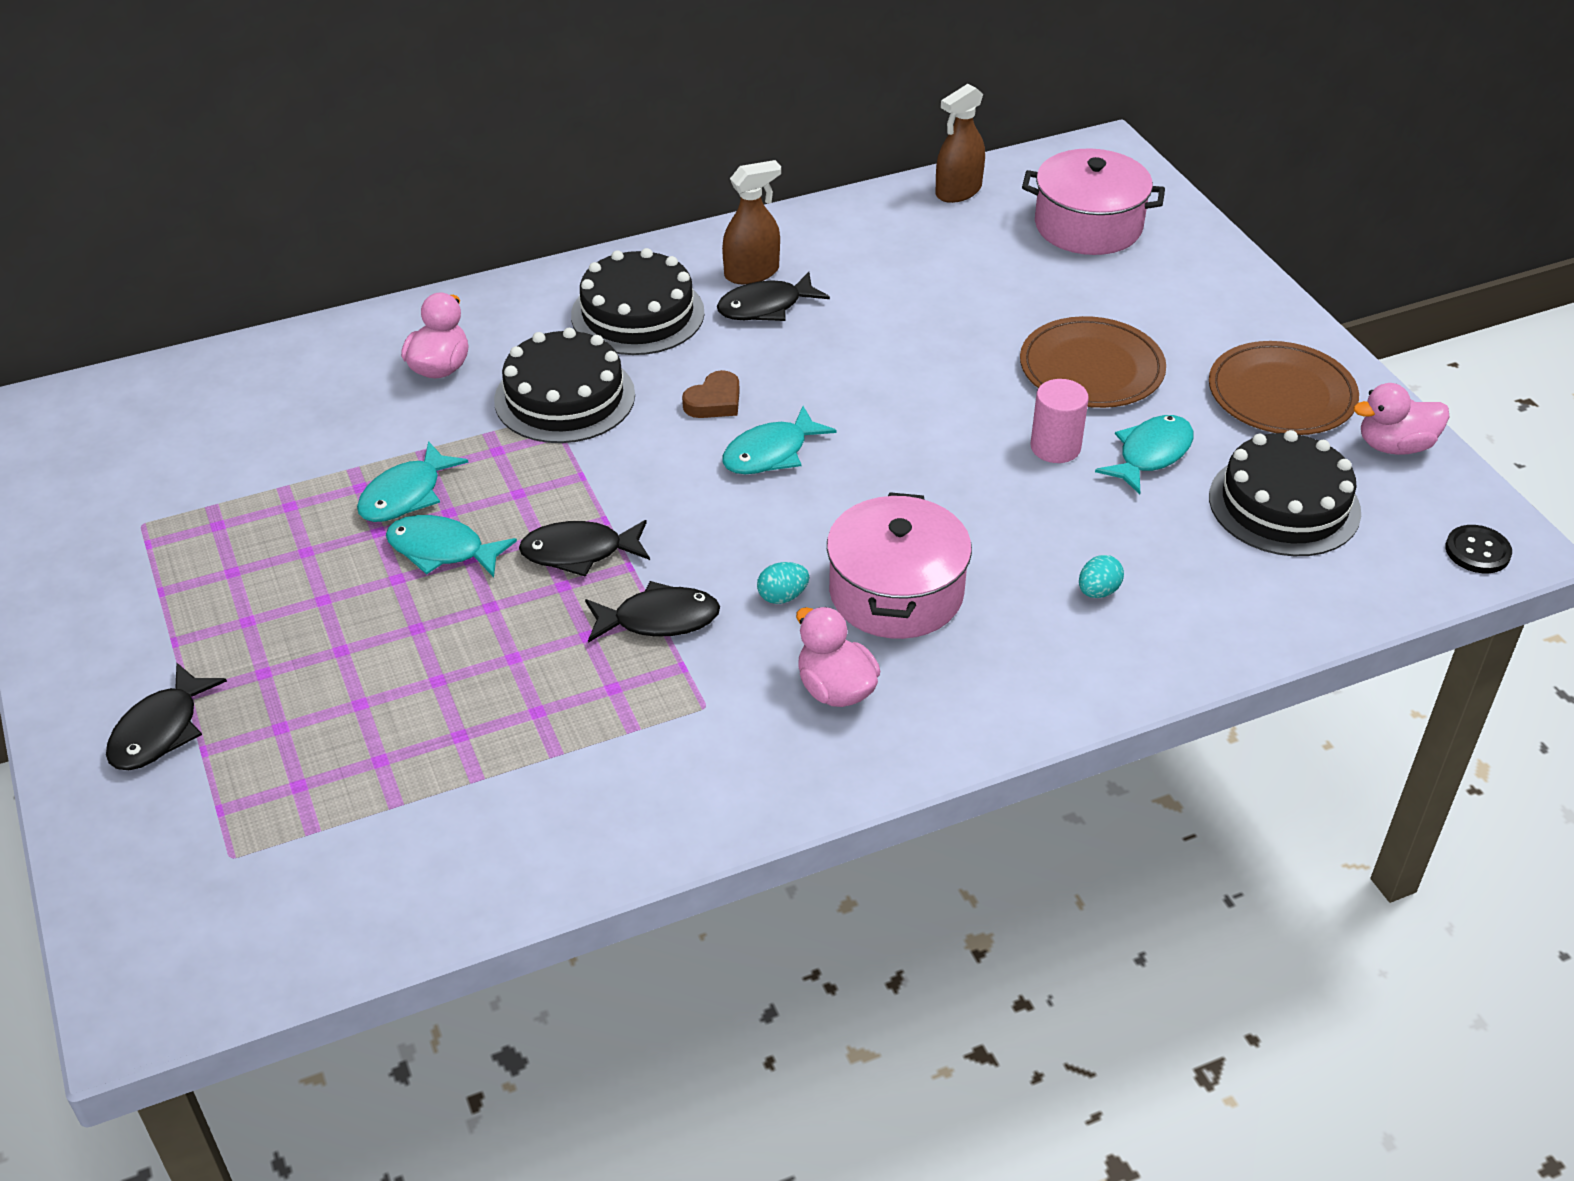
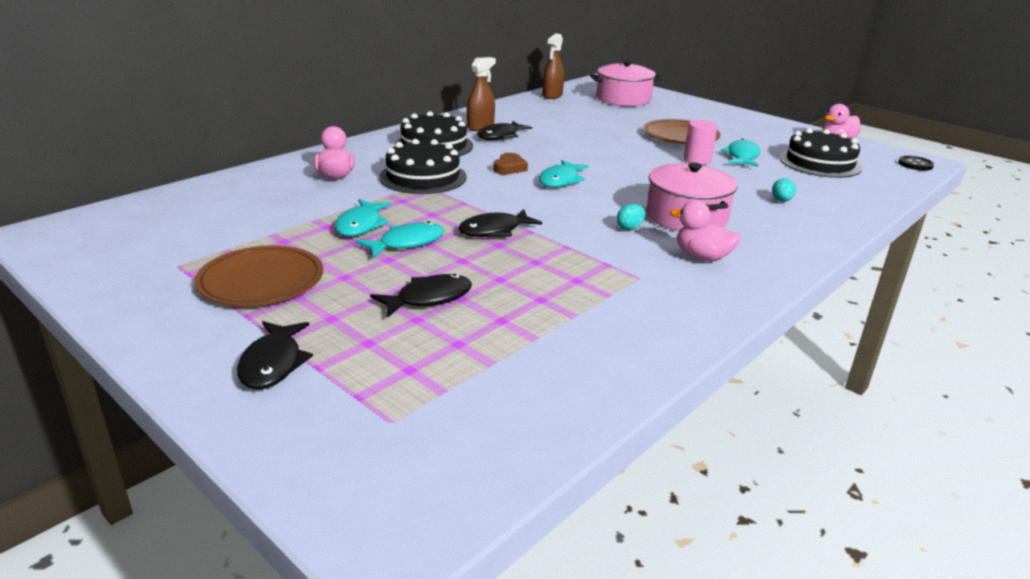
camera: 25 degrees left, 15 degrees down
(442, 550) = (407, 243): turquoise fish -> turquoise fish turned 150 degrees clockwise
(659, 619) = (571, 248): black fish -> black fish (429, 298)
(1281, 394) = (770, 133): brown plate -> brown plate (261, 280)

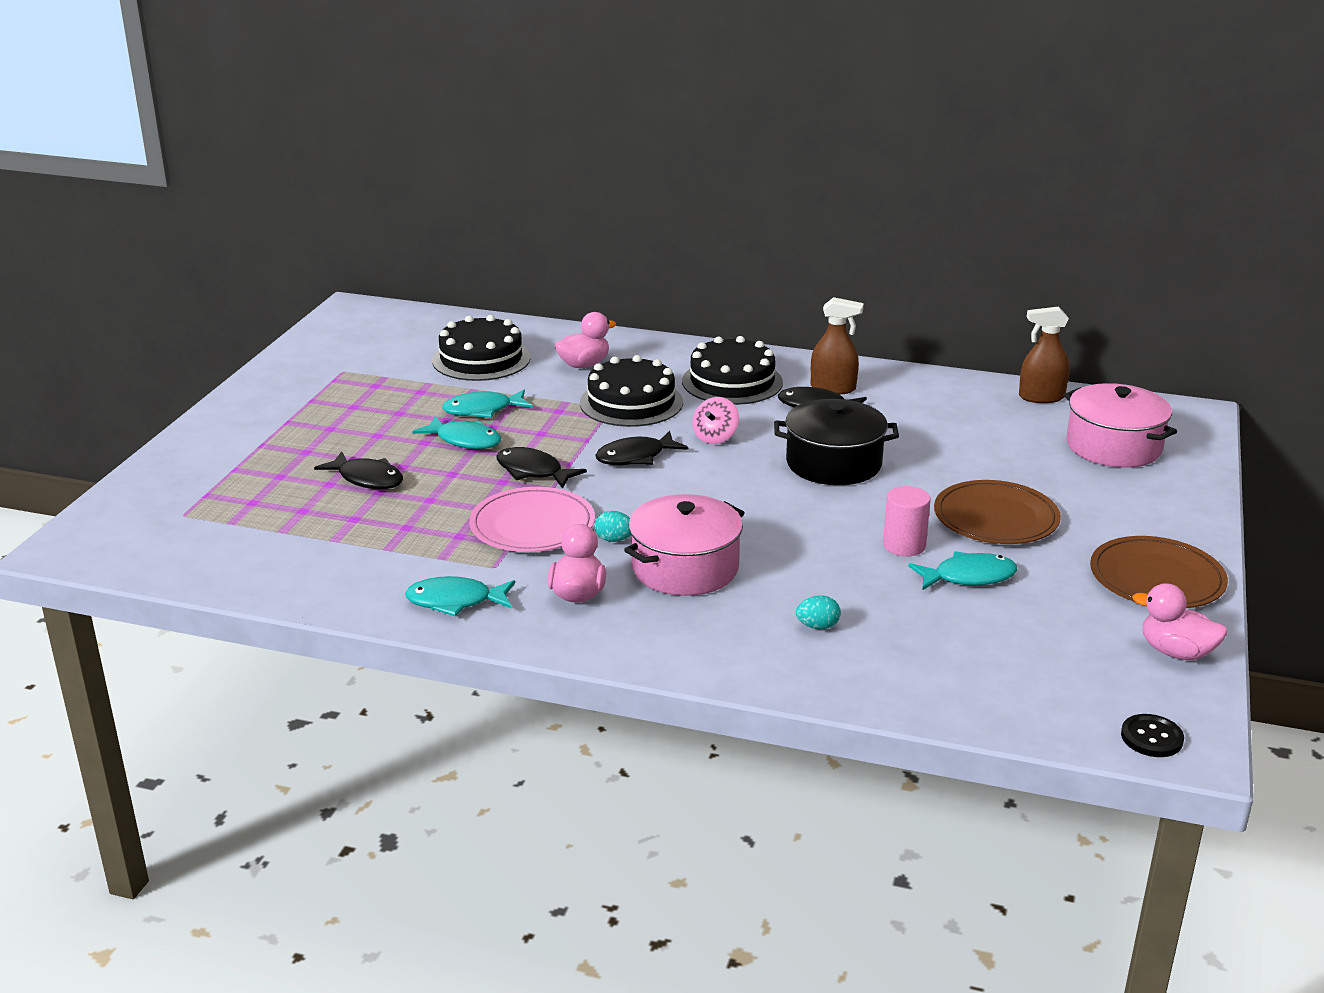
camera: 65 degrees right, 0 degrees up
(261, 280) = (344, 407): brown plate -> brown plate (1157, 578)
(273, 363) = (229, 453): black fish -> black fish (635, 457)
(509, 168) = (715, 437): brown heart -> pink spinning top
(560, 180) = (711, 473): turquoise fish -> turquoise fish (455, 601)
(581, 150) = (833, 463): none -> black pot
(583, 249) = (532, 525): none -> pink plate
(820, 163) = (1030, 644): black cake -> black cake (481, 359)

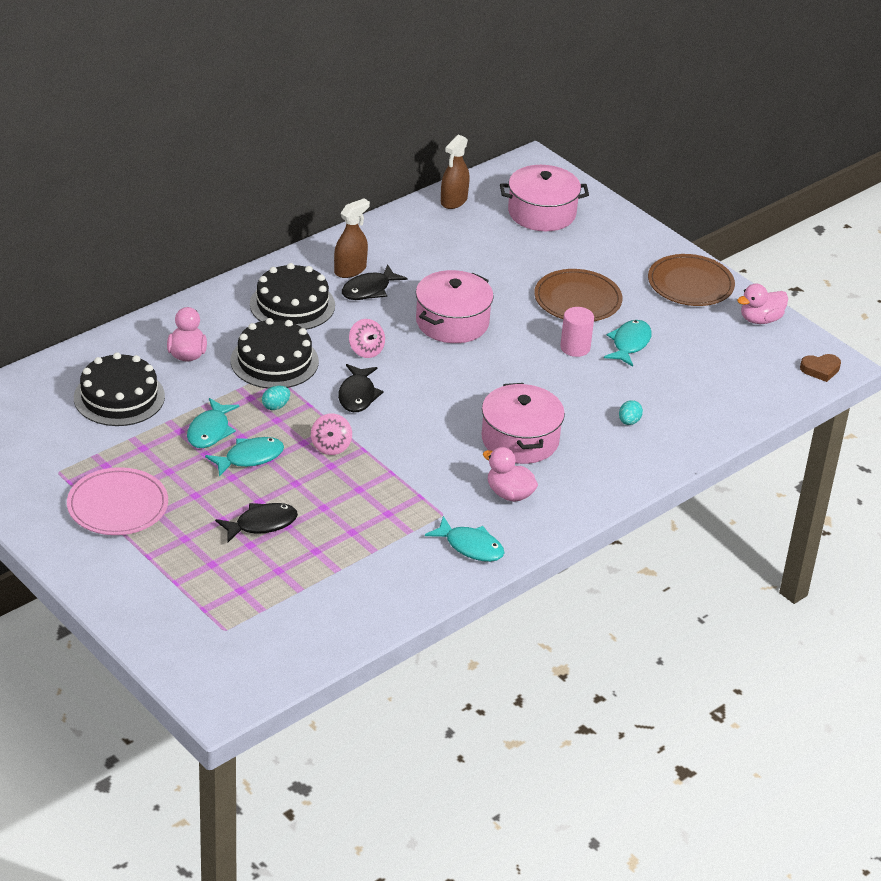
camera: 60 degrees left, 10 degrees up
(455, 601) = (470, 546): turquoise fish -> turquoise fish turned 90 degrees counterclockwise
(532, 525) = (405, 477): pink plate -> pink plate (117, 505)
(533, 471) = (331, 446): black fish -> pink spinning top
(614, 539) = (458, 451): turquoise egg -> turquoise egg (276, 406)
(833, 463) = (452, 322): black pot -> pink pot
(1151, 738) = (820, 370): black button -> brown heart

